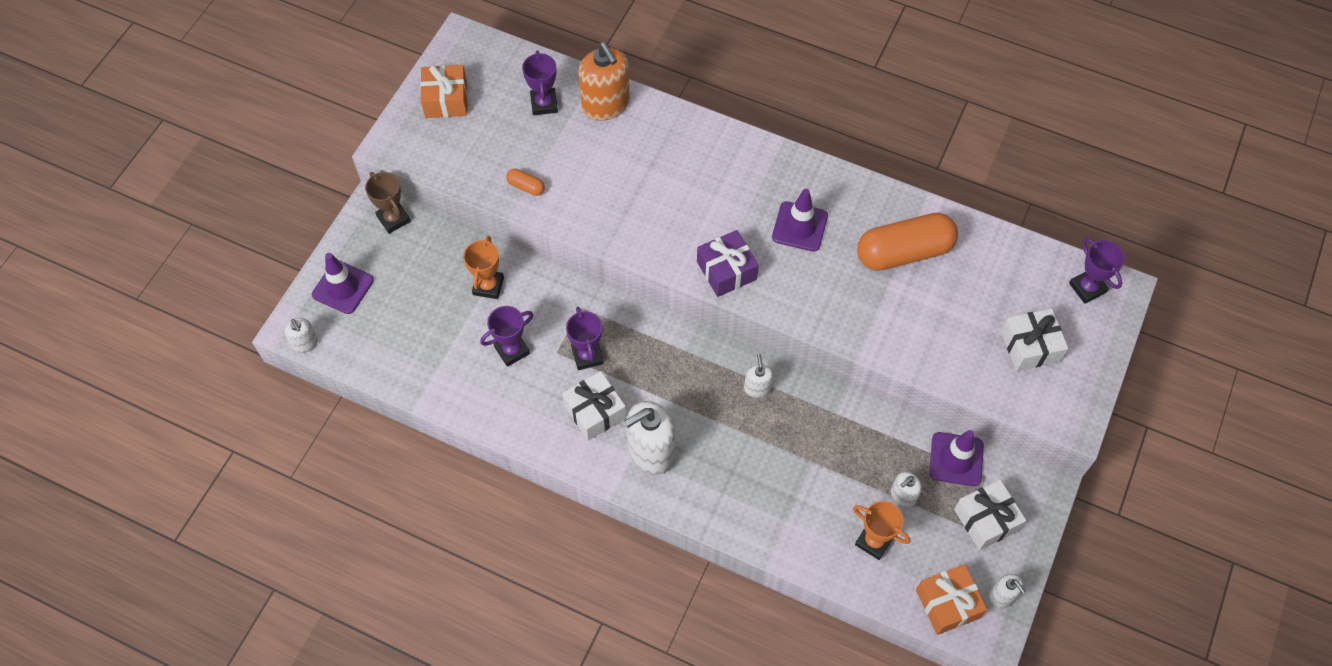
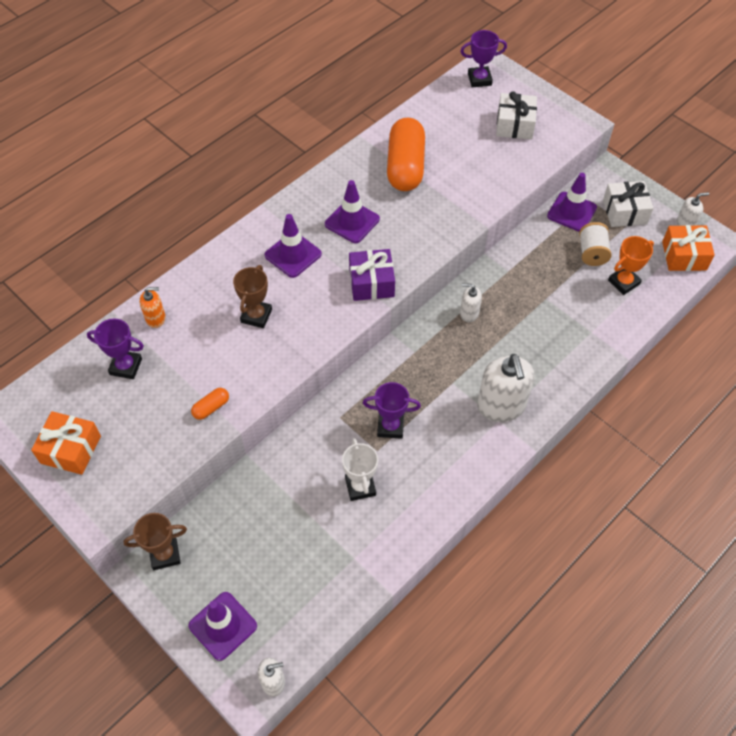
camera: 70 degrees left, 5 degrees down
(488, 286) = (283, 488): orange trophy -> none
(512, 350) = (360, 486): purple trophy -> white trophy
(595, 411) = (448, 437): white gift -> none
(606, 105) = (156, 318): orange soap dispenser -> orange soap dispenser, size x0.51
(642, 184) = (256, 316): none -> brown trophy
(731, 189) = (293, 255): none -> purple traffic cone
(902, 496) = (592, 253): white soap dispenser -> white spool

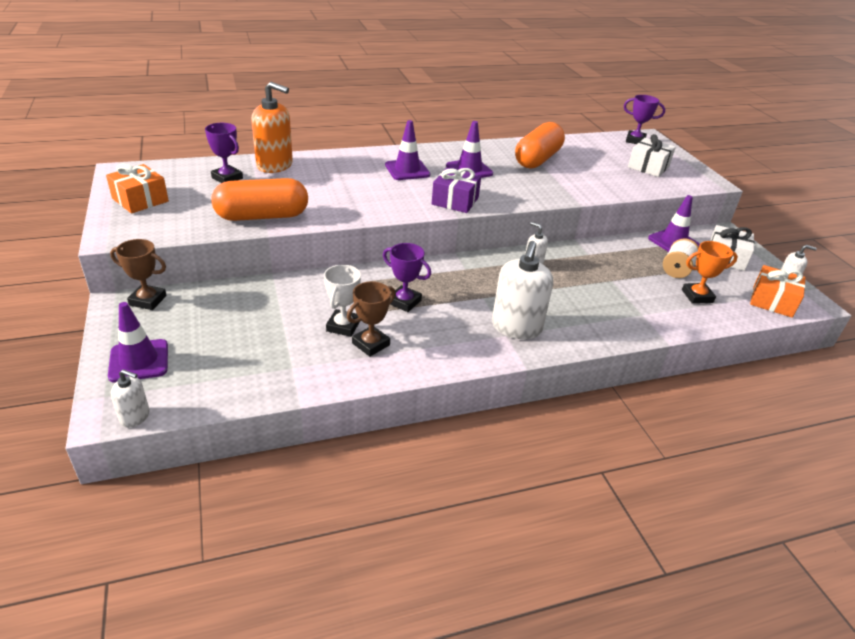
camera: 25 degrees right, 20 degrees down
(156, 318) = (275, 165): orange soap dispenser -> orange soap dispenser, size x1.96
(211, 408) = (262, 216): orange capsule -> orange capsule, size x2.40
(256, 316) = (348, 187): brown trophy -> brown trophy (371, 344)

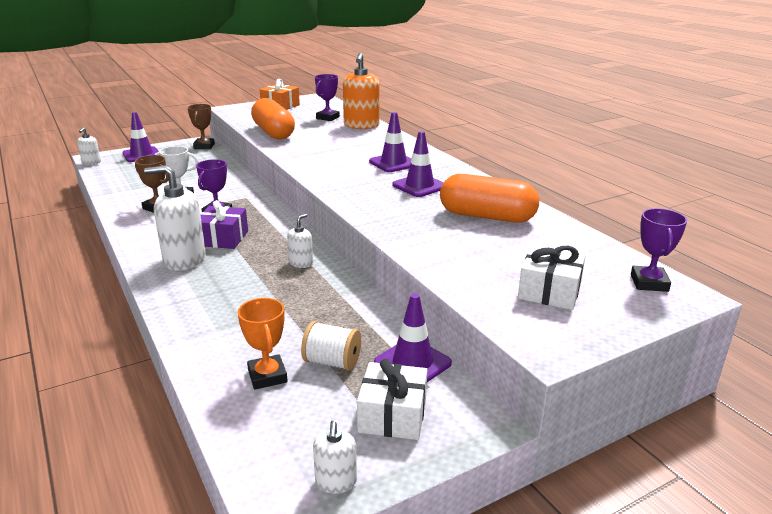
camera: 80 degrees right, 10 degrees down
(455, 201) = (341, 185): purple gift -> purple gift (222, 238)
(772, 301) = (273, 455): orange gift -> none

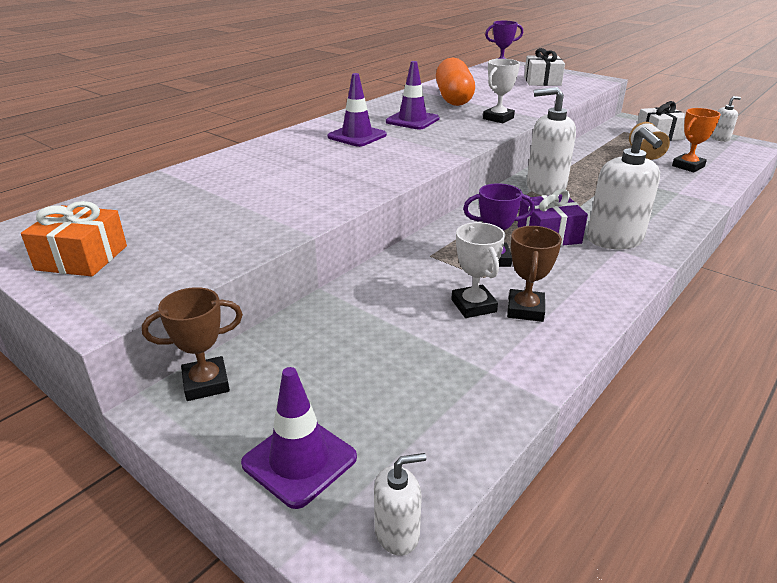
camera: 110 degrees left, 5 degrees up
(273, 133) = (275, 221): orange capsule -> none
(301, 263) = (545, 187): white soap dispenser -> white soap dispenser, size x1.96
(327, 118) = (169, 199): purple trophy -> none
(361, 125) = (208, 171): orange soap dispenser -> none
(397, 221) = (498, 118): none -> white trophy
(412, 363) = (611, 136): purple traffic cone -> none

